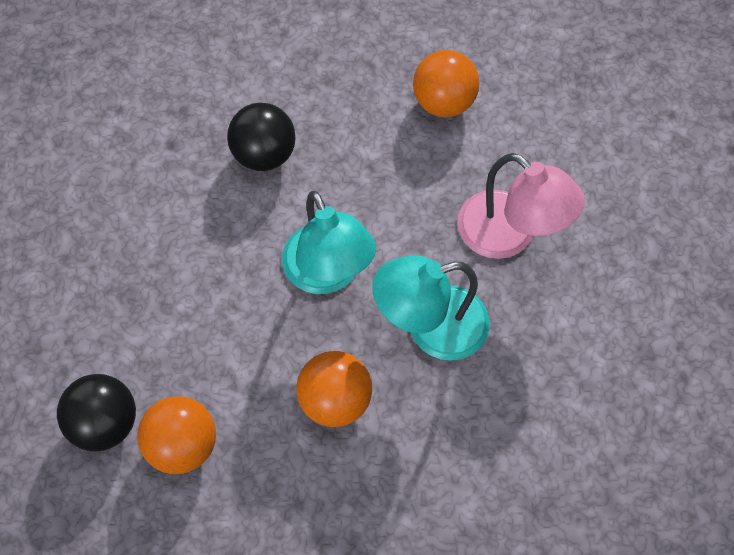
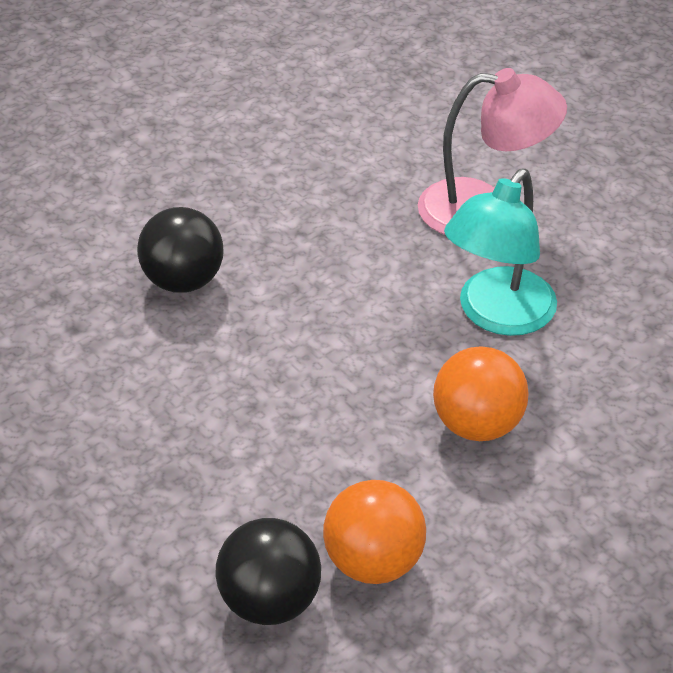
camera: 40 degrees left, 20 degrees down
(328, 274) = (355, 334): turquoise lamp -> none
(443, 102) = (312, 150): orange ball -> none

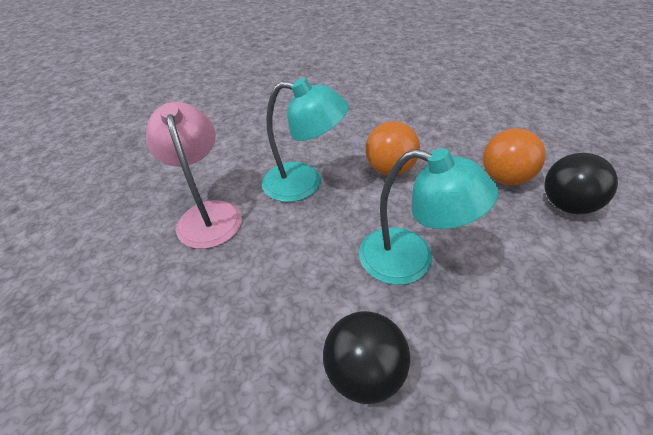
camera: 110 degrees left, 0 degrees up
(287, 370) = (411, 260): none -> turquoise lamp

